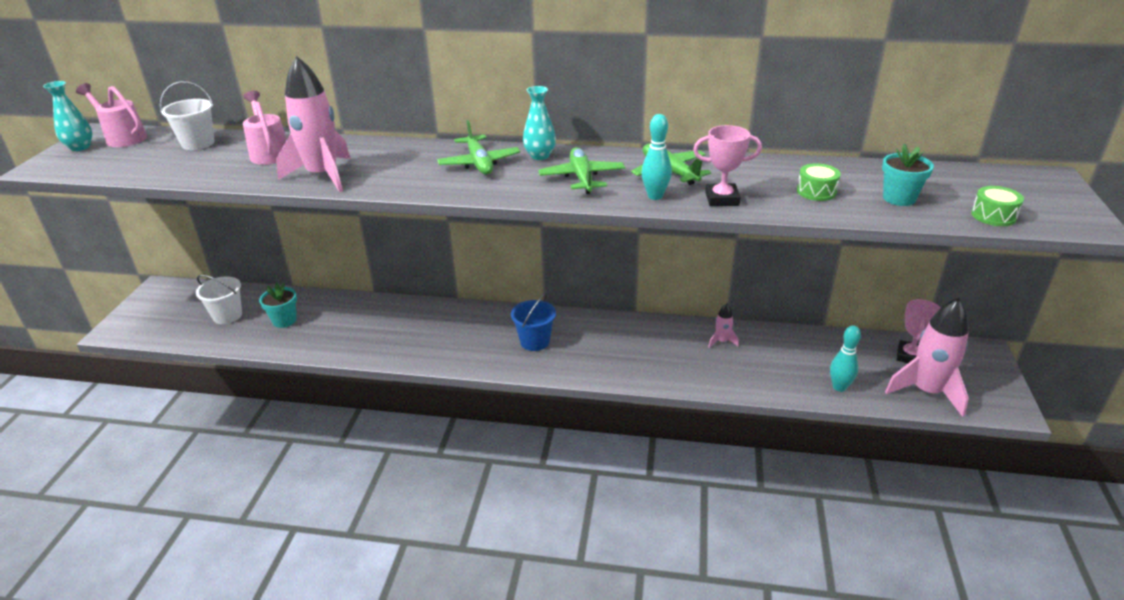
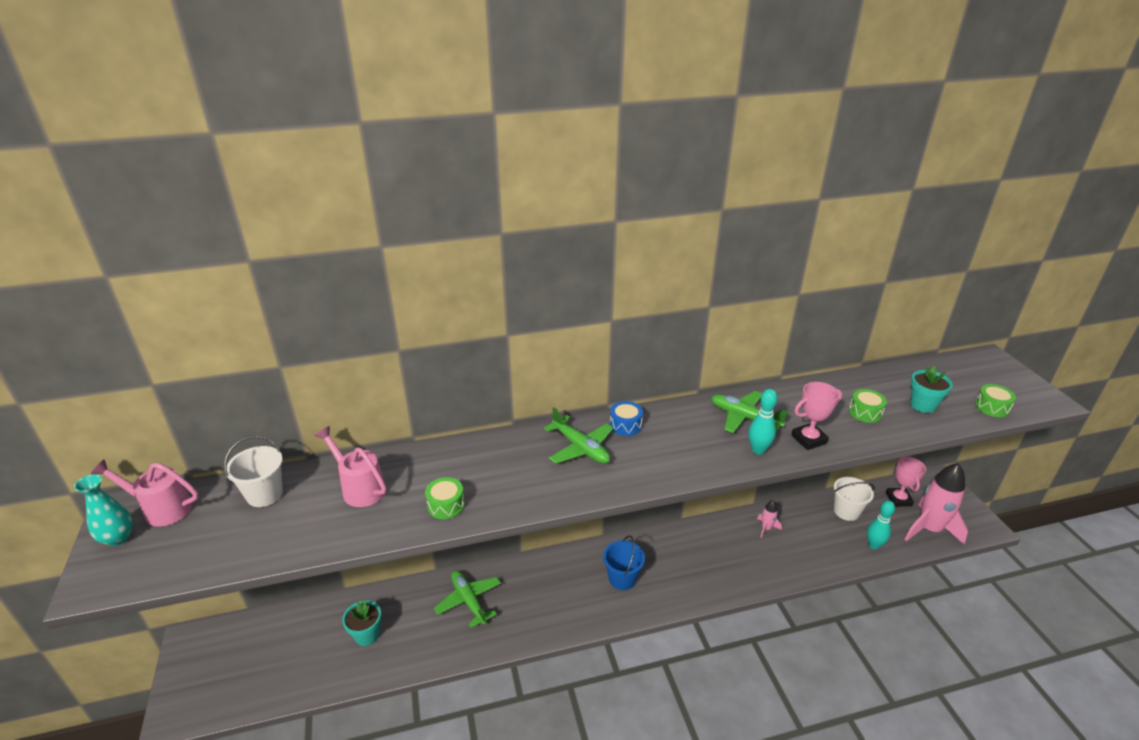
camera: 25 degrees left, 0 degrees up
(227, 316) = (299, 650): white bucket -> white bucket (846, 511)
(323, 176) = (446, 505): pink rocket -> green drum
(540, 156) = (625, 425): turquoise vase -> blue drum
(582, 178) = (683, 443): green plane -> green plane (469, 601)

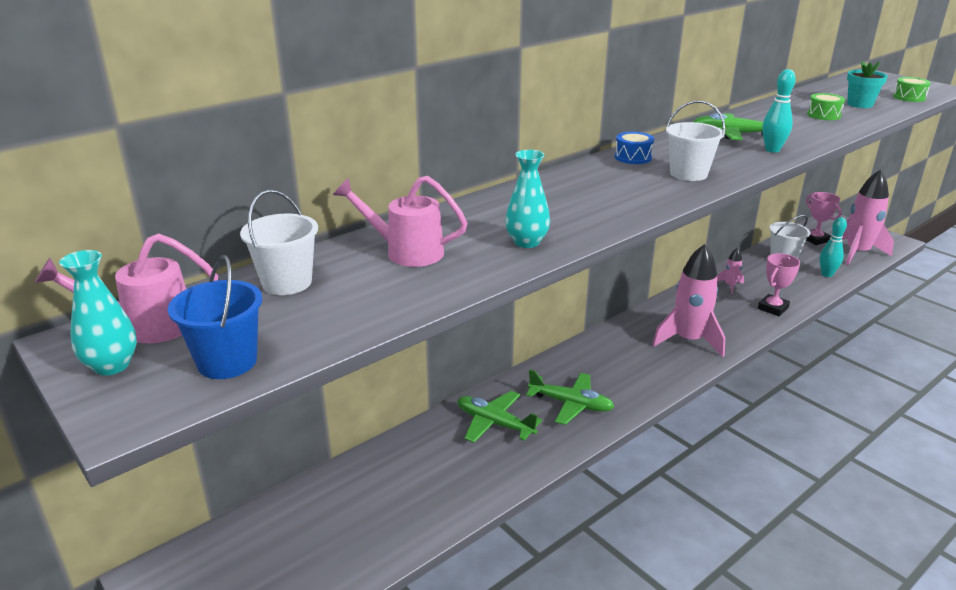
camera: 25 degrees left, 5 degrees down
(367, 635) = (400, 491): turquoise flower pot -> none
(446, 505) = (526, 242): green drum -> turquoise vase
(580, 448) = (611, 179): green plane -> green plane (571, 404)
(622, 578) = (637, 358): blue bucket -> blue bucket (227, 362)
(649, 461) = (688, 174): none -> white bucket
(680, 575) = (688, 340): none -> pink rocket
(808, 439) = (803, 137): pink trophy -> pink trophy (773, 308)

